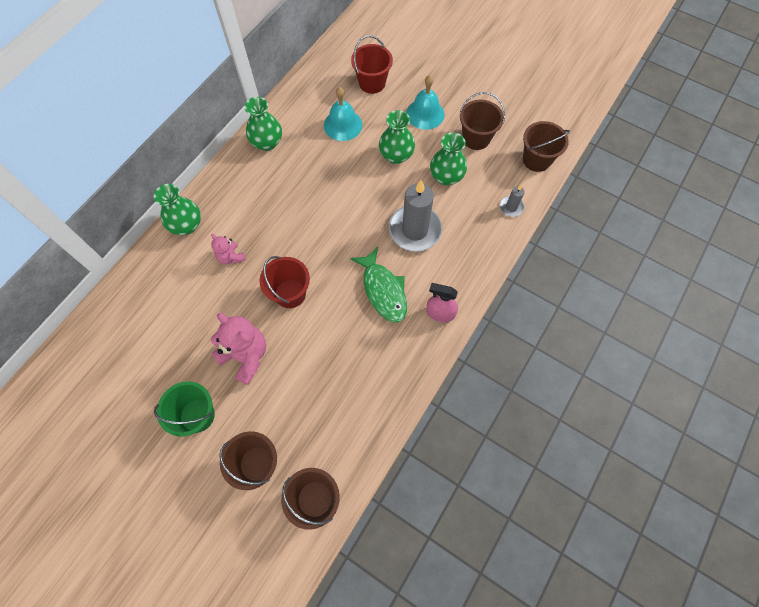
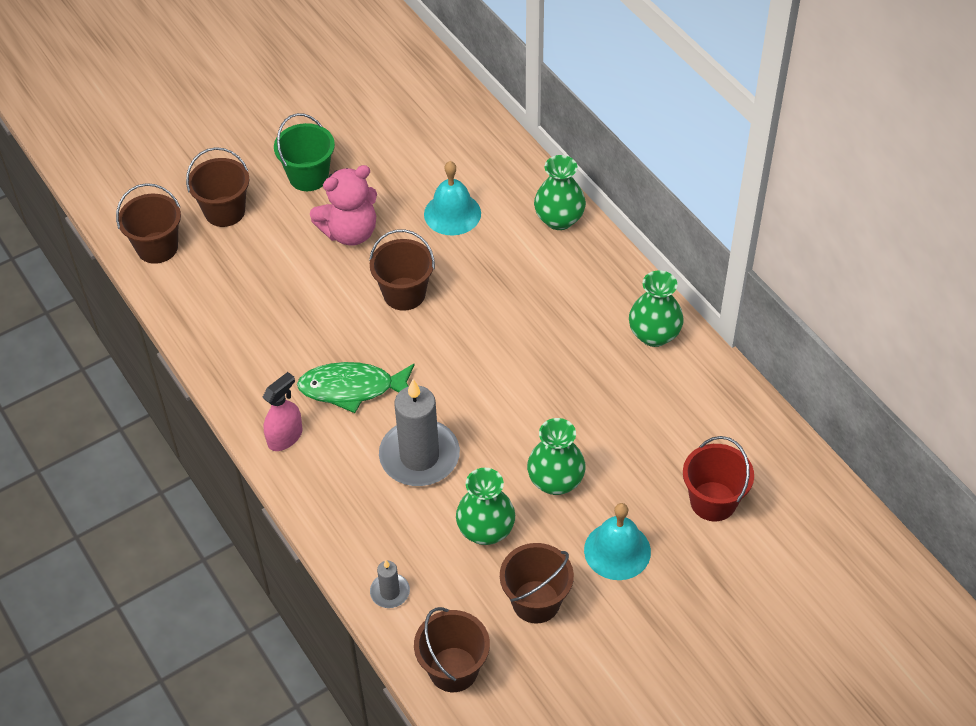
camera: 115 degrees right, 15 degrees down
(231, 257) = (488, 250): pink teddy bear -> none
(290, 293) = (404, 294): red bucket -> brown bucket
(343, 125) = (645, 434): turquoise bell -> turquoise bell (452, 213)

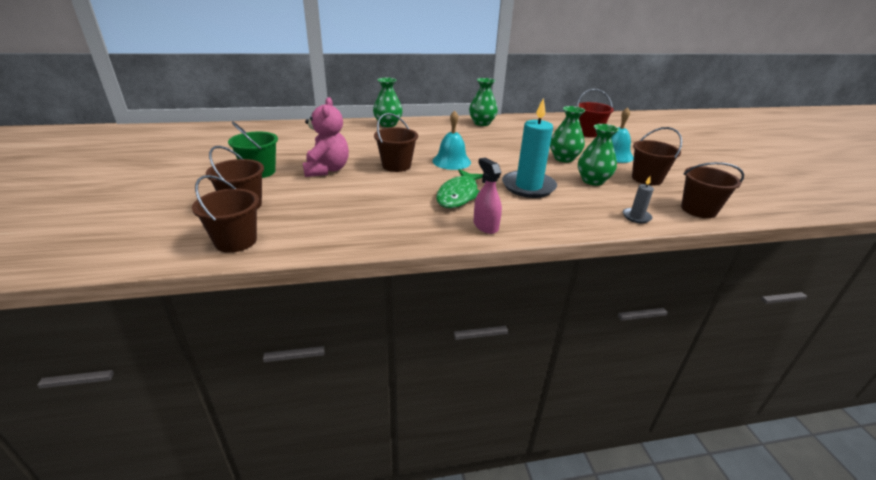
camera: 70 degrees left, 20 degrees down
(419, 456) = (528, 187): grey candle -> turquoise candle
(452, 213) = (351, 143): turquoise bell -> turquoise bell (451, 161)

